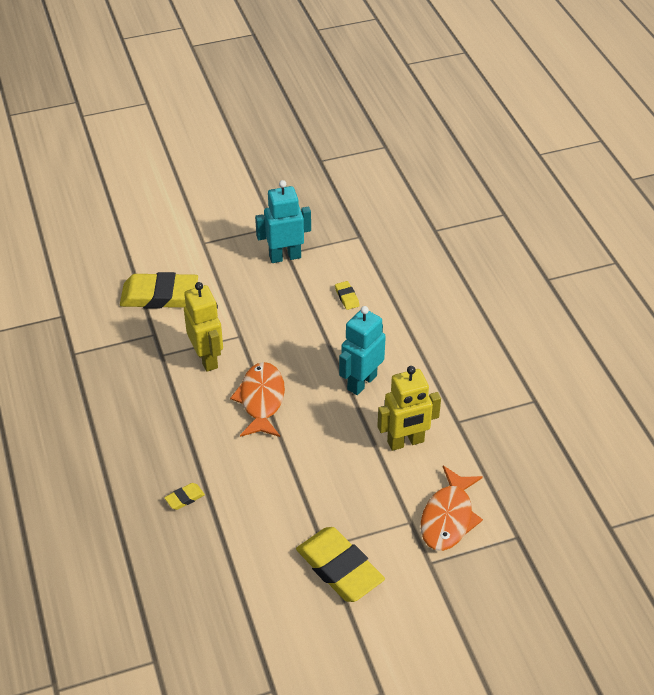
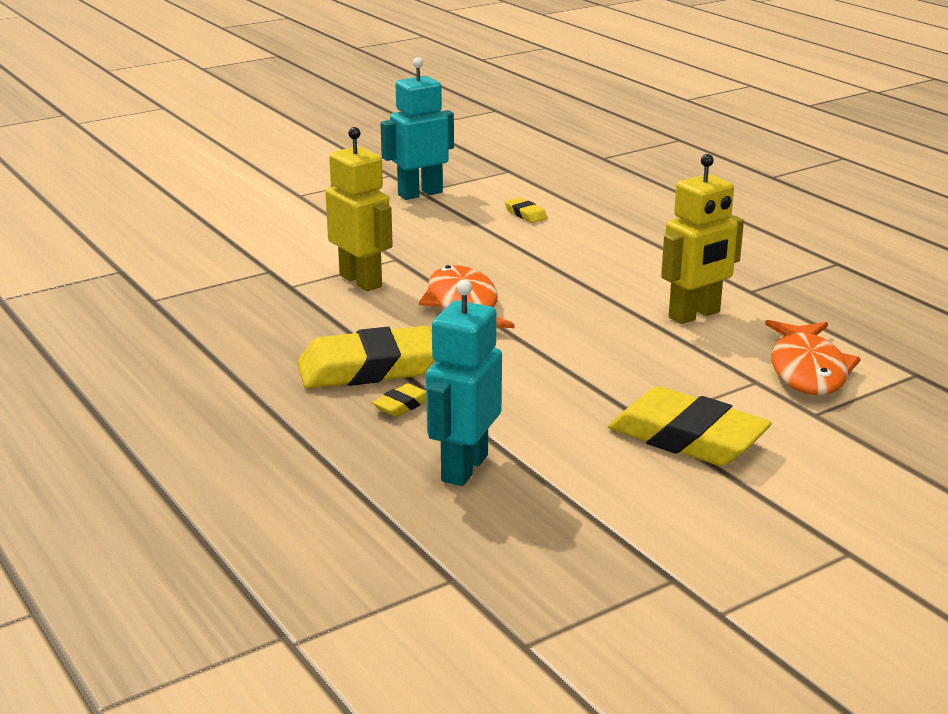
camera: 15 degrees left, 20 degrees down
(159, 295) = (261, 239): yellow eraser -> yellow eraser (368, 368)
(361, 382) = (595, 275): turquoise robot -> turquoise robot (464, 468)

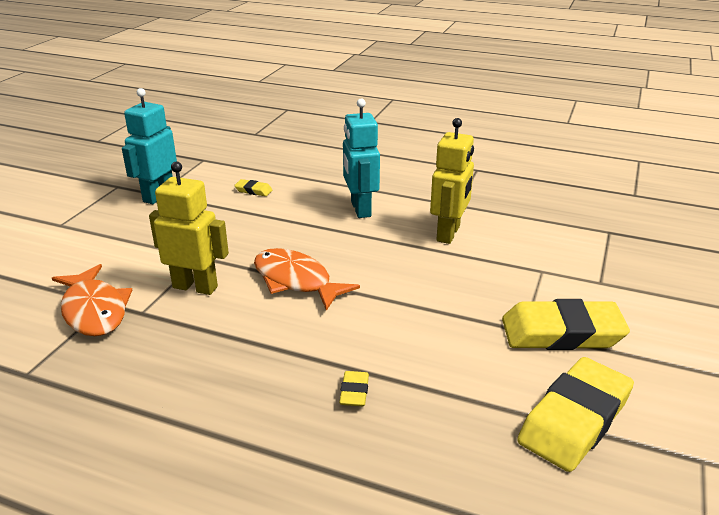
camera: 35 degrees left, 5 degrees up
(368, 368) = (290, 367): yellow eraser -> yellow eraser (574, 419)
(464, 468) = (465, 432): turquoise robot -> turquoise robot (360, 209)
(807, 370) = (557, 251): orange fish -> orange fish (94, 310)

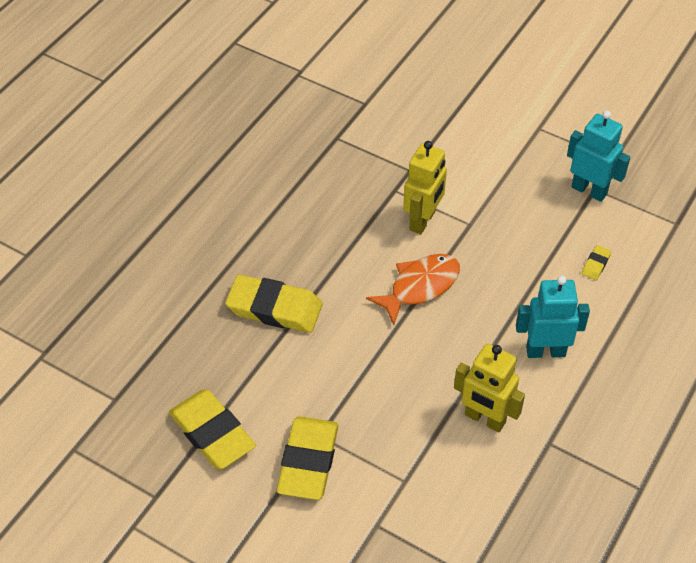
camera: 100 degrees right, 20 degrees up
(94, 310) = (402, 163): orange fish -> none
(354, 392) = (274, 308): yellow eraser -> yellow eraser, size x2.35

